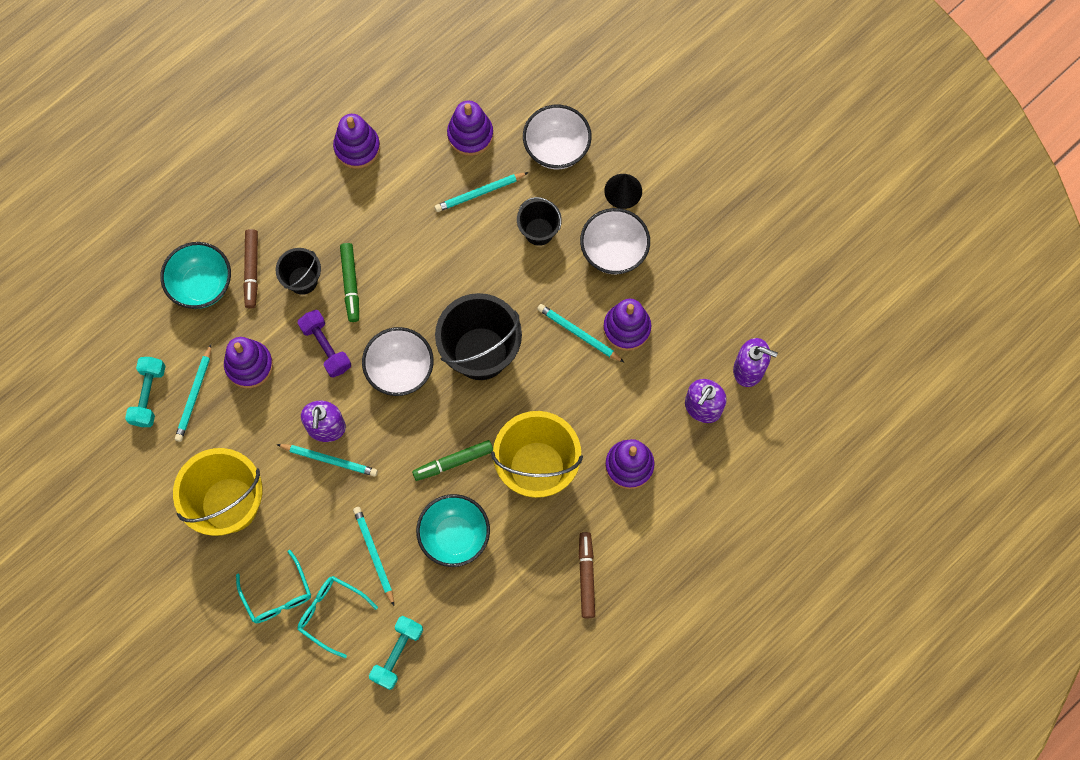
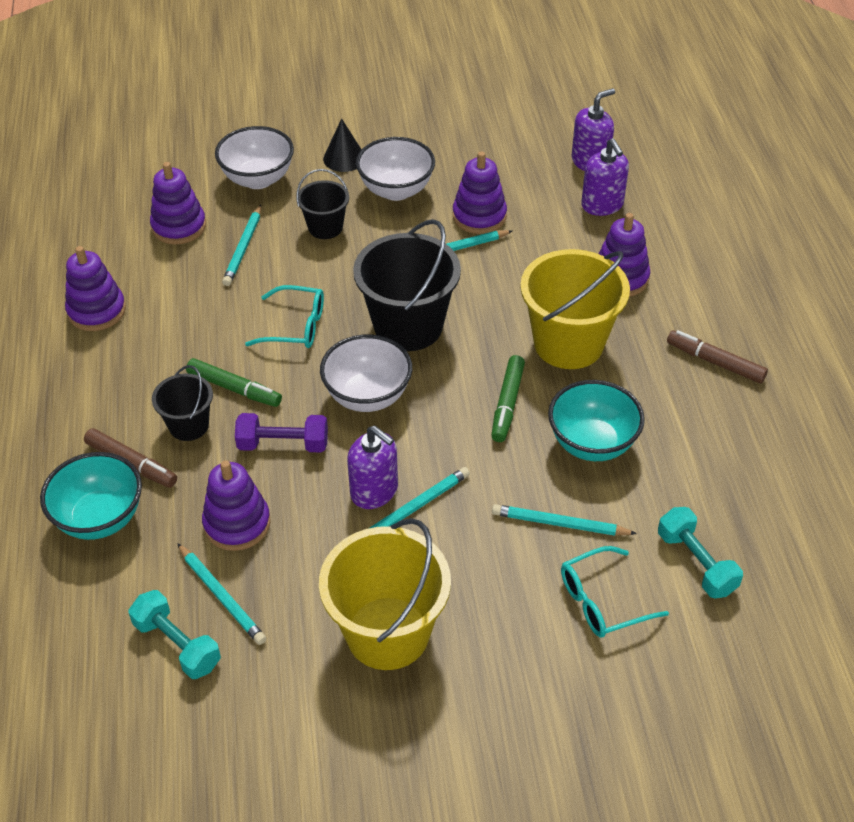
camera: 55 degrees left, 25 degrees down
(277, 595) = (539, 643): turquoise glasses -> turquoise glasses (295, 326)

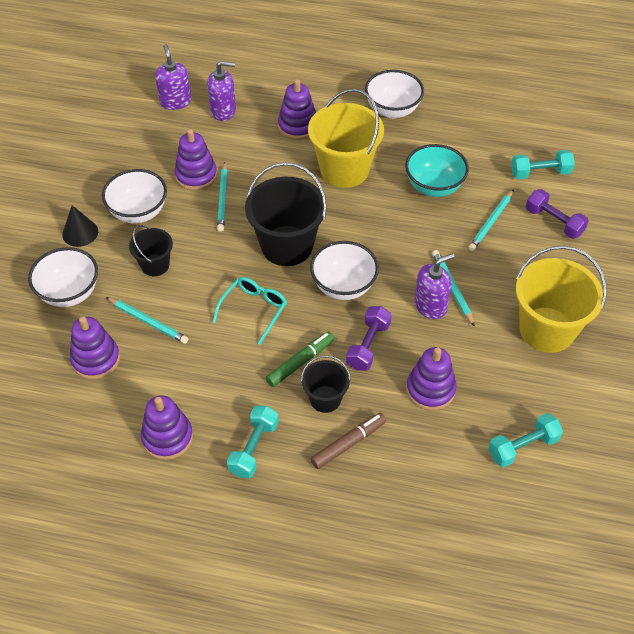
camera: 70 degrees left, 5 degrees up
(100, 518) = (394, 474): turquoise bowl -> none
(102, 383) = (254, 448): none -> turquoise dumbbell
(222, 596) = (490, 412): turquoise pencil -> none
(507, 404) = (383, 216): green marker -> none
(602, 601) = (554, 222): turquoise glasses -> purple dumbbell
(715, 362) = (392, 110): brown marker -> white bowl

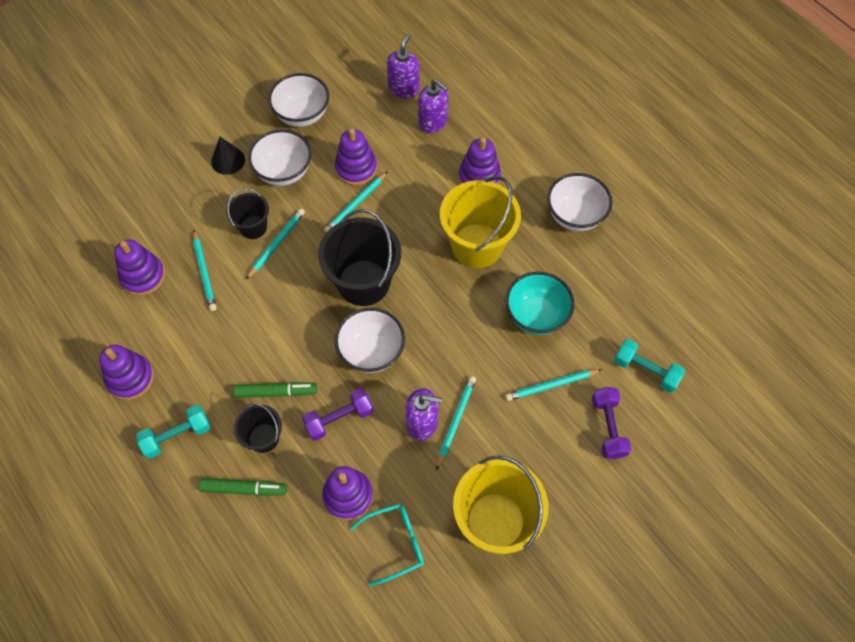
camera: 40 degrees right, 10 degrees up
(69, 293) = (175, 207): white bowl -> white bowl (302, 115)
(188, 264) = (276, 244): none -> turquoise pencil
(254, 310) = (286, 320): turquoise glasses -> turquoise glasses (395, 543)
(348, 443) = (244, 489): brown marker -> green marker
(523, 447) = (368, 606): turquoise dumbbell -> none

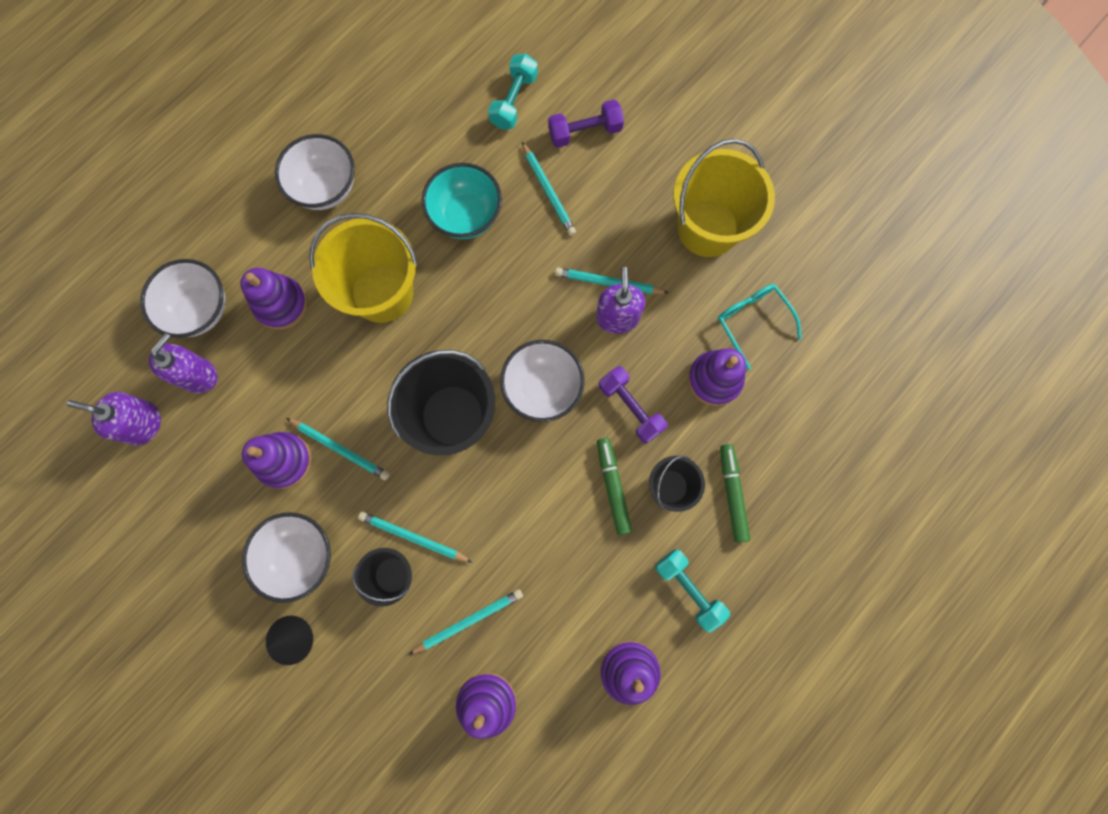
camera: 100 degrees left, 15 degrees up
(302, 115) = (201, 554): white bowl -> white bowl (200, 310)

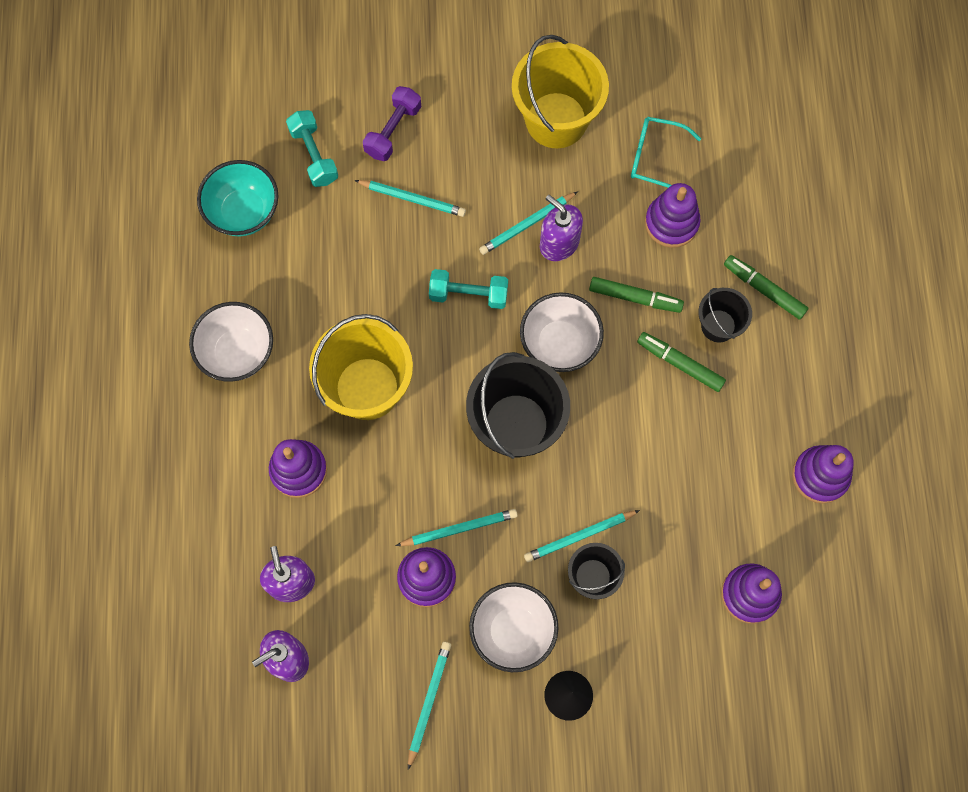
camera: 45 degrees left, 5 degrees down
(200, 310) = (239, 534): white bowl -> none
(466, 216) = (370, 274): turquoise bowl -> turquoise bowl (244, 212)
(468, 620) = (679, 553): turquoise pencil -> turquoise pencil (429, 702)
(630, 407) = (635, 297): purple dumbbell -> green marker
(688, 589) = (802, 382): turquoise dumbbell -> turquoise dumbbell (468, 294)

